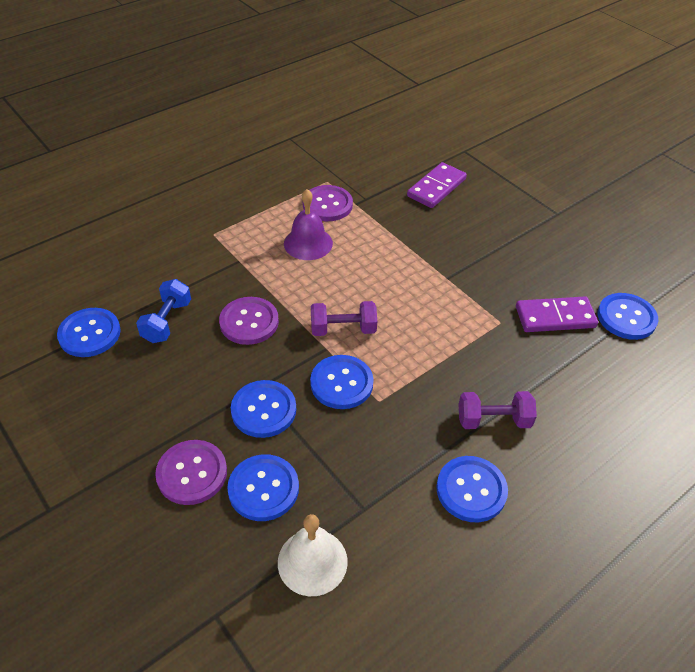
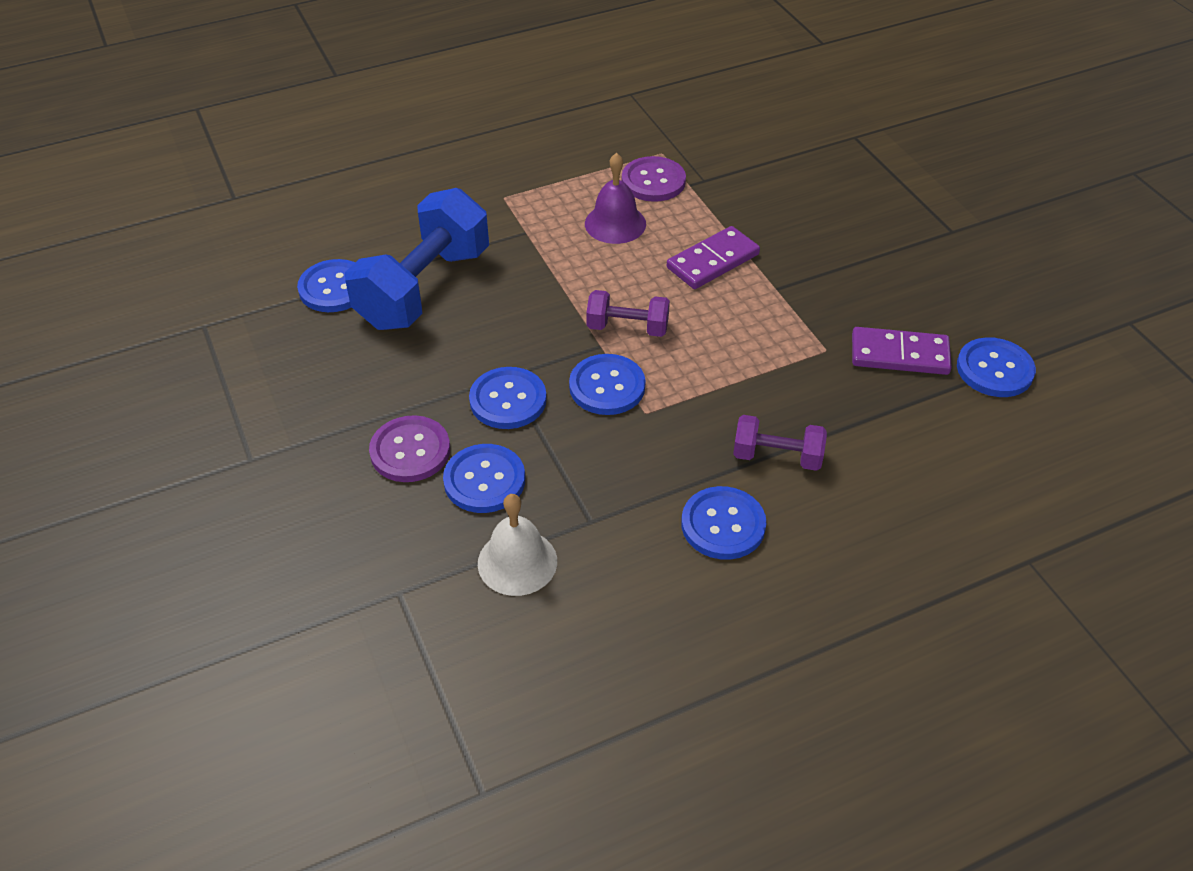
camera: 15 degrees right, 0 degrees up
(167, 321) = (423, 288): blue dumbbell -> blue dumbbell, size x2.00
(249, 322) = (518, 303): purple button -> none
(436, 188) = (801, 178): purple domino -> purple domino (713, 261)

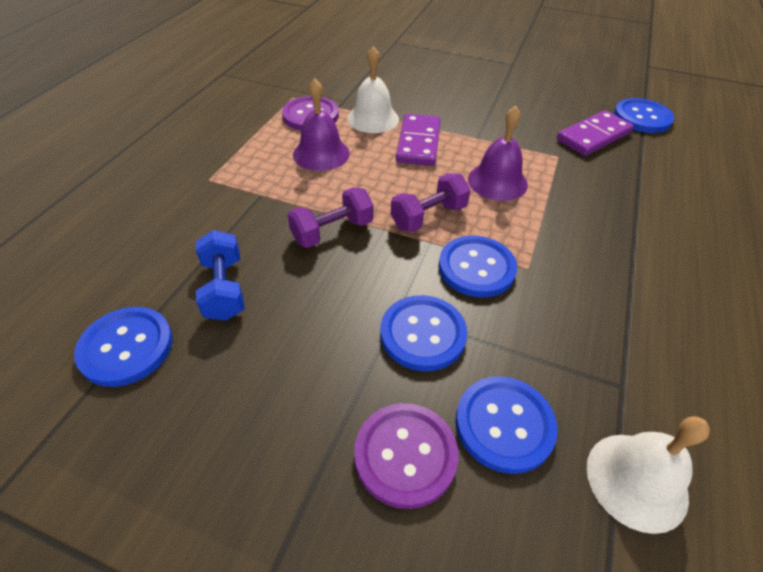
camera: 45 degrees left, 0 degrees up
(423, 288) = (224, 289): blue dumbbell -> blue dumbbell, size x0.50
(705, 214) = (373, 118): none -> white bell
(723, 525) = (691, 311): blue button -> none
(730, 336) = (497, 181): none -> purple bell
(777, 456) = (639, 238): purple dumbbell -> purple dumbbell (332, 231)

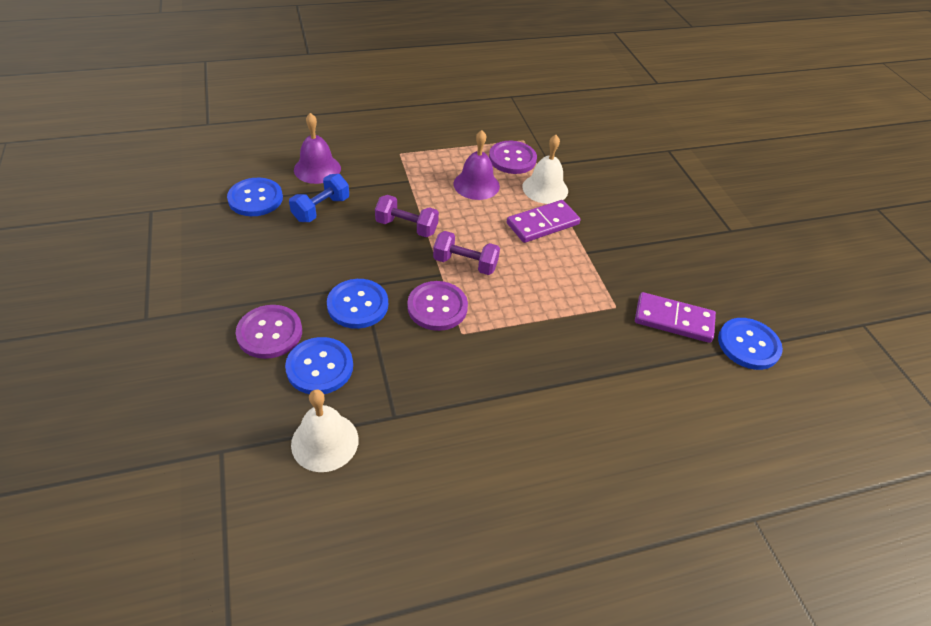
camera: 50 degrees right, 0 degrees up
(476, 268) = (437, 307): blue button -> purple button
(497, 181) = (542, 283): purple bell -> purple bell (317, 169)

